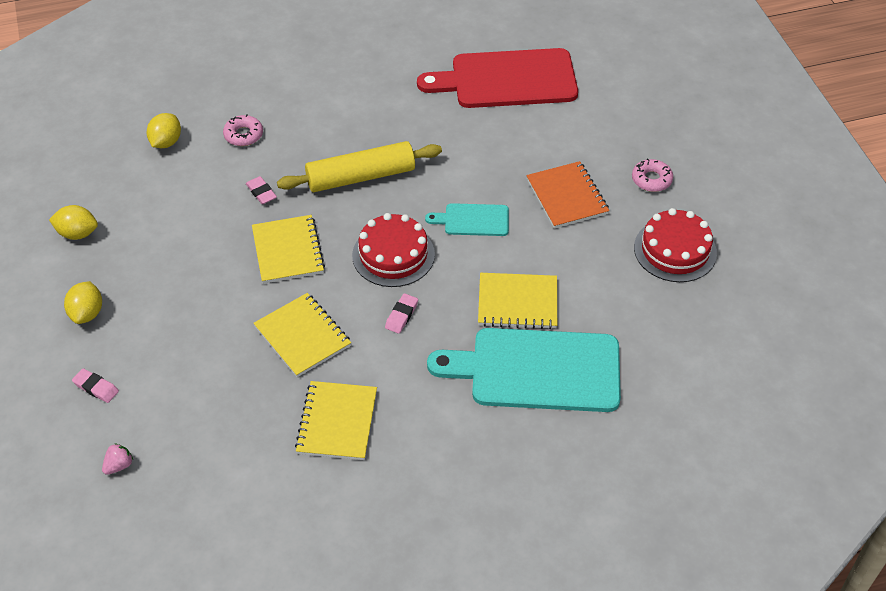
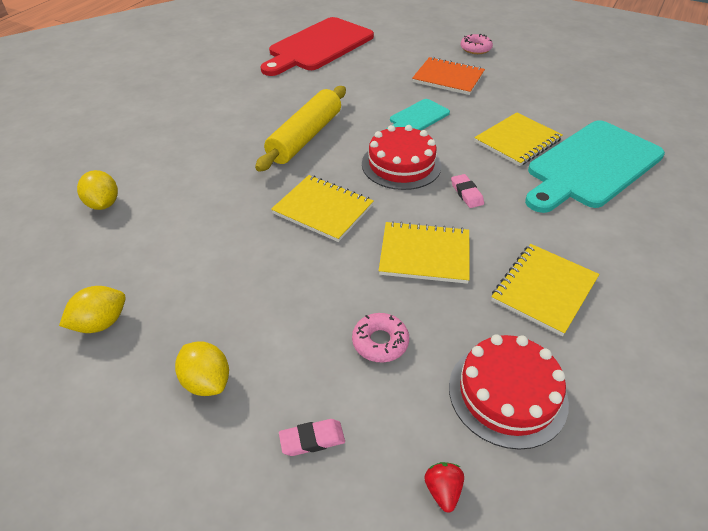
camera: 45 degrees left, 5 degrees down
(119, 465) = (443, 491): pink strawberry -> red strawberry
(243, 135) = (171, 163): pink donut -> pink donut (380, 342)
(261, 192) = (242, 188): pink eraser -> none
(337, 422) = (544, 290): yellow notebook -> yellow notebook turned 75 degrees clockwise
(675, 250) = (543, 70): red cake -> red cake (507, 393)

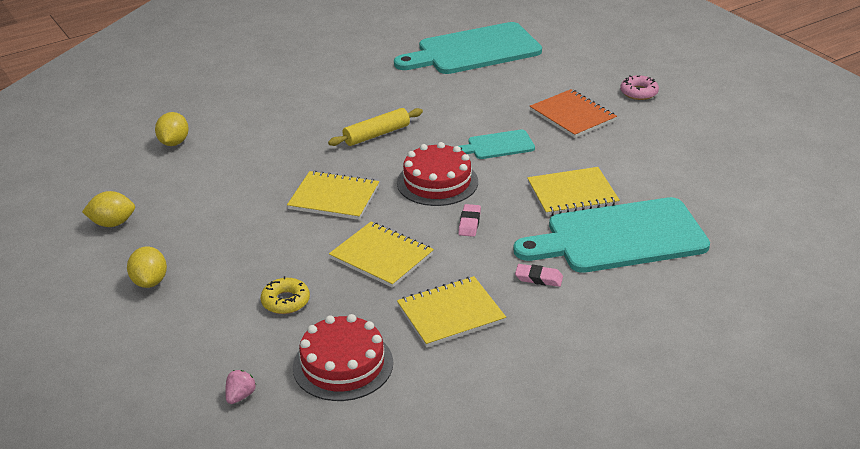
camera: 30 degrees right, 10 degrees down
(305, 137) = (377, 134): yellow rolling pin -> yellow rolling pin, size x0.66
(312, 440) = (186, 338): pink eraser -> pink eraser (538, 278)
(318, 46) = (473, 51): red cutting board -> turquoise cutting board
(323, 209) = (334, 197): yellow notebook -> yellow notebook turned 45 degrees counterclockwise
(380, 342) = (286, 301): pink donut -> yellow donut
(443, 491) = (240, 396): red strawberry -> pink strawberry

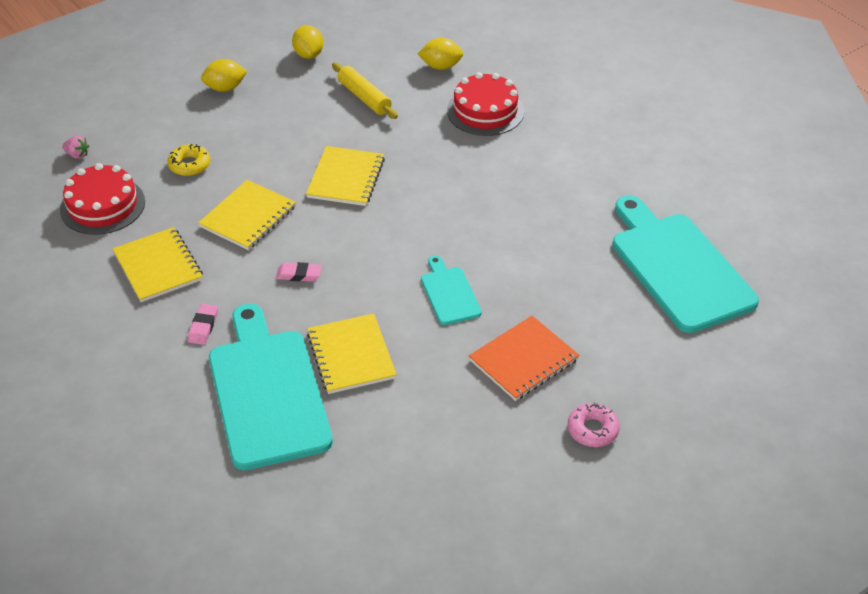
camera: 85 degrees right, 10 degrees up
(377, 134) = (466, 198): yellow rolling pin -> yellow rolling pin (364, 97)
(437, 182) = (374, 248): red cake -> red cake (485, 111)

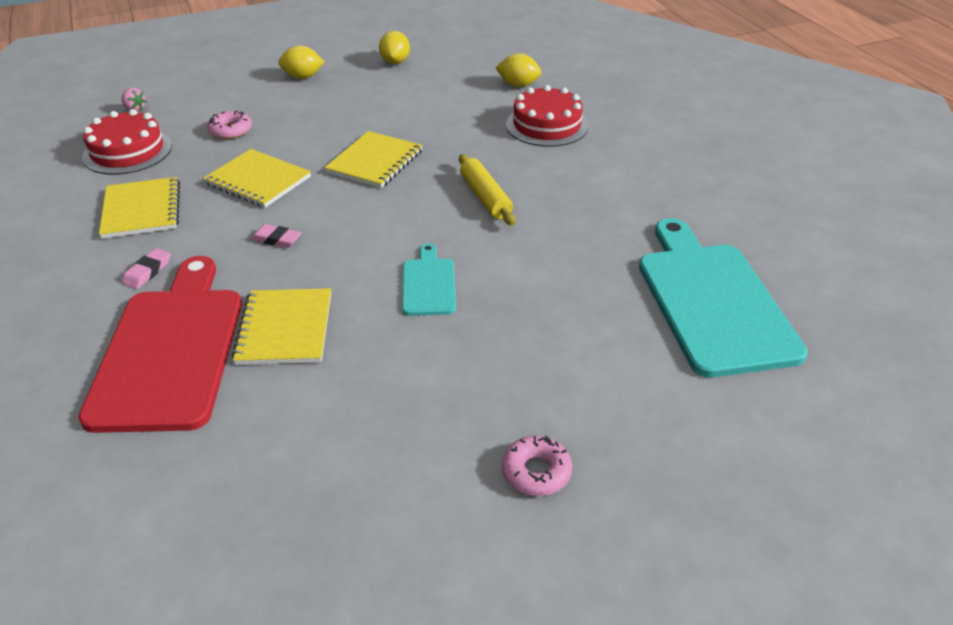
camera: 15 degrees right, 5 degrees down
(189, 165) = (230, 130): yellow donut -> pink donut
(248, 217) = (258, 181): yellow notebook -> yellow notebook turned 75 degrees clockwise
(267, 392) = (170, 350): turquoise cutting board -> red cutting board
(364, 97) = (430, 100): yellow rolling pin -> yellow rolling pin (485, 197)
(523, 360) = (483, 370): orange notebook -> none

